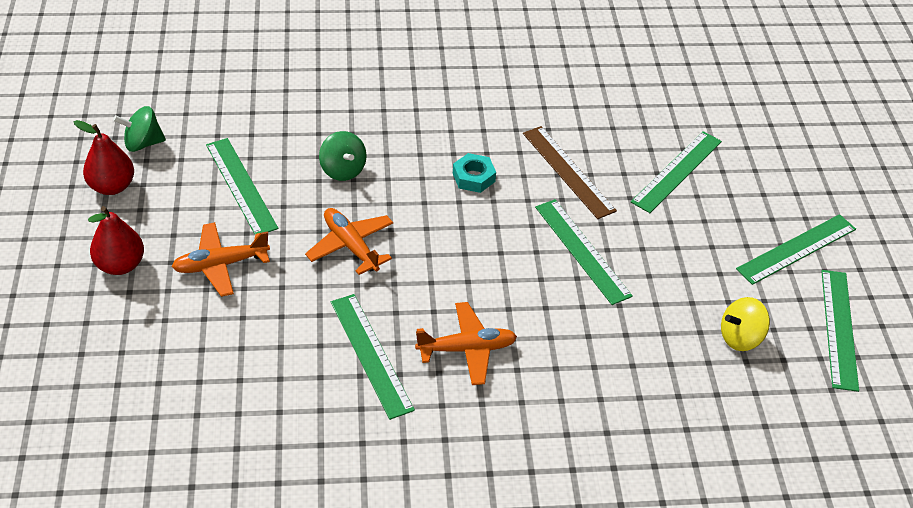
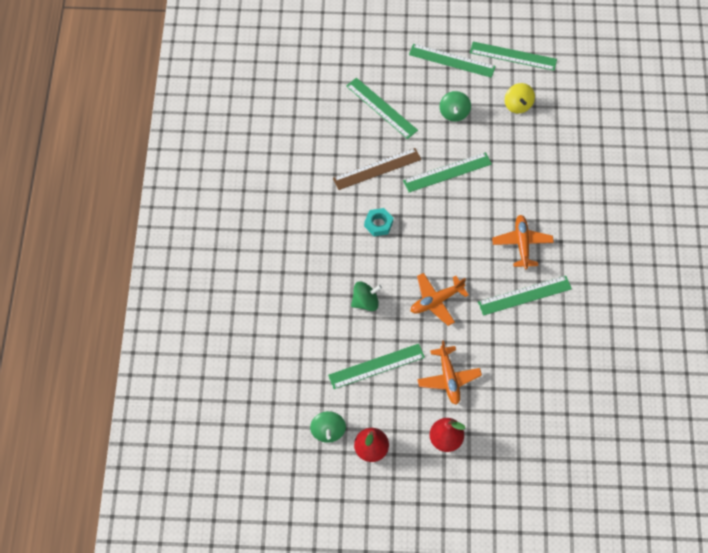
camera: 80 degrees left, 15 degrees up
(696, 255) = (454, 113): none -> green spinning top
(796, 249) = (452, 60): green ruler -> green ruler turned 45 degrees counterclockwise

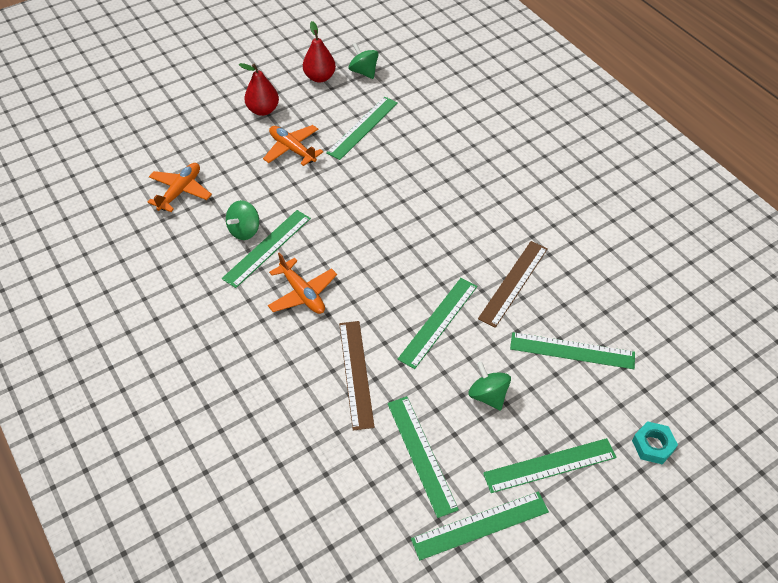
camera: 145 degrees right, 10 degrees down
(365, 302) = (414, 165): green spinning top -> green spinning top (244, 230)
(378, 224) = (462, 233): turquoise nut -> turquoise nut (653, 445)
(436, 301) = (350, 199): orange plane -> orange plane (180, 191)
(518, 105) = (421, 454): yellow spinning top -> green ruler
(523, 170) = (356, 373): none -> brown ruler

